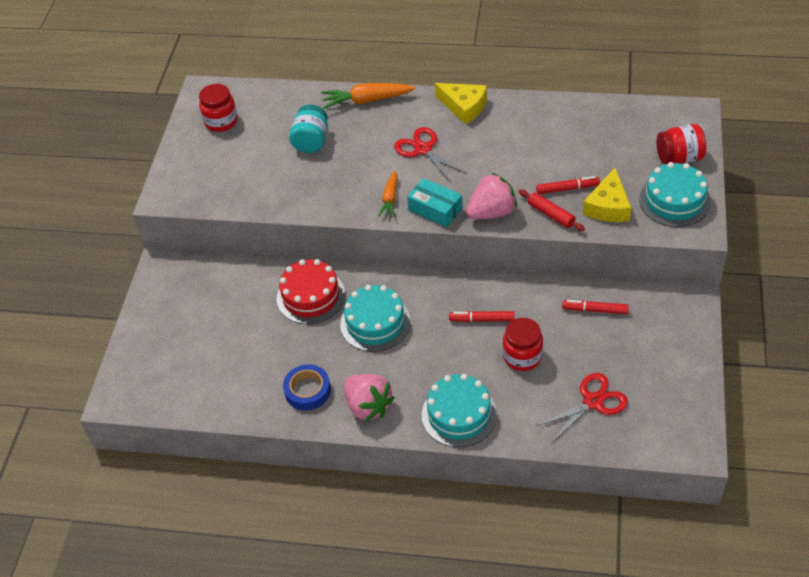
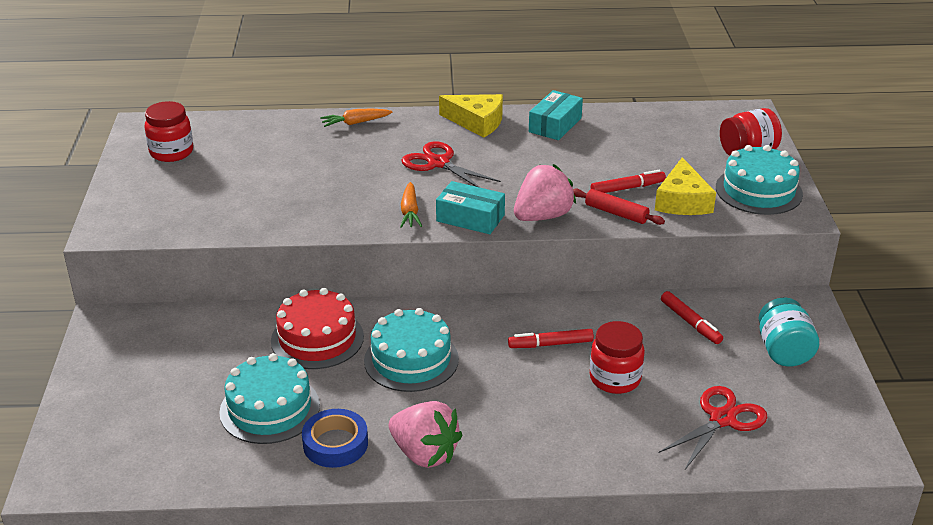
camera: 15 degrees left, 15 degrees down
(311, 141) = (294, 164): turquoise jar -> turquoise jar (783, 351)
(366, 100) = (355, 123): orange carrot -> orange carrot, size x0.62
(459, 414) = (551, 450): turquoise cake -> turquoise cake (269, 408)
(527, 115) = (555, 125): none -> turquoise box
(595, 310) = (690, 322): red marker -> red marker turned 120 degrees counterclockwise

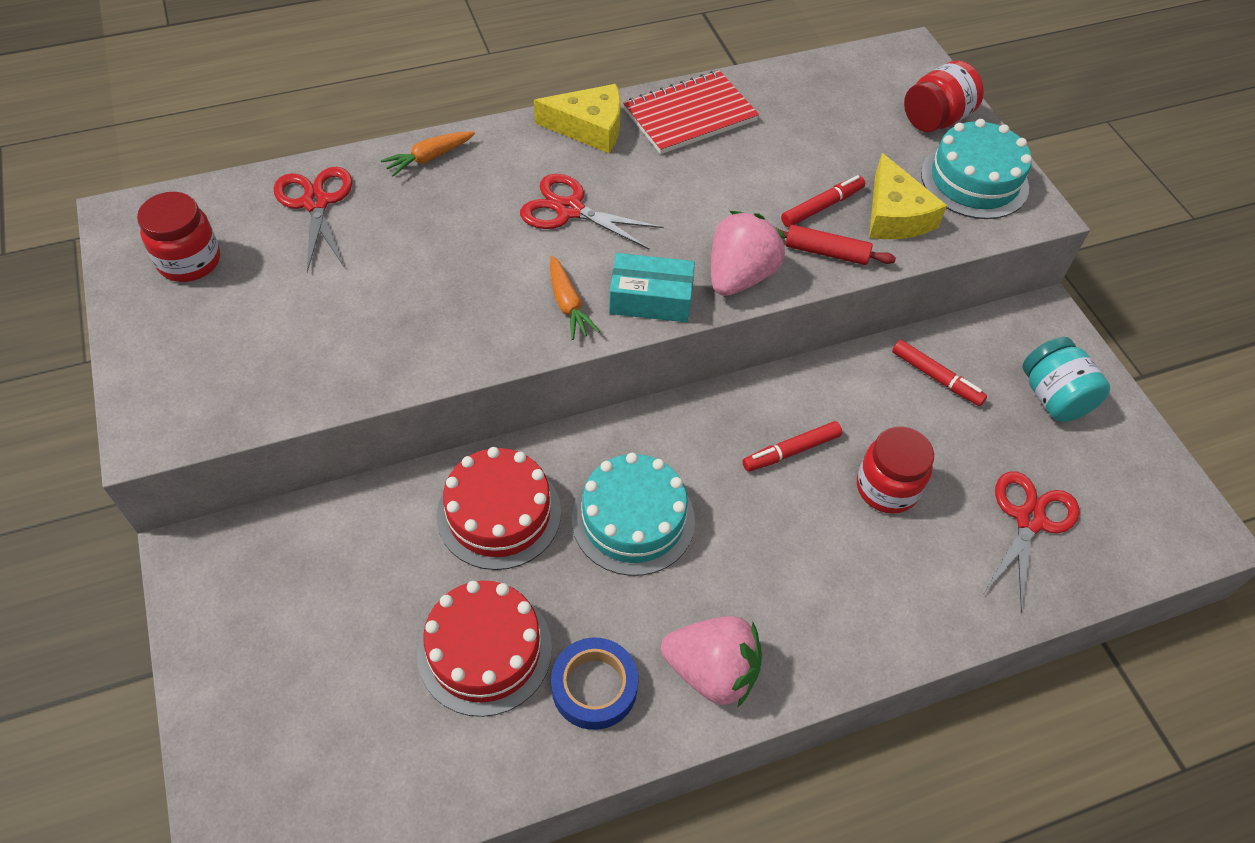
camera: 20 degrees left, 20 degrees up
(267, 135) = (316, 203): none -> red scissors
(269, 408) = (485, 650): turquoise cake -> red cake
(555, 125) = (689, 115): turquoise box -> red notebook

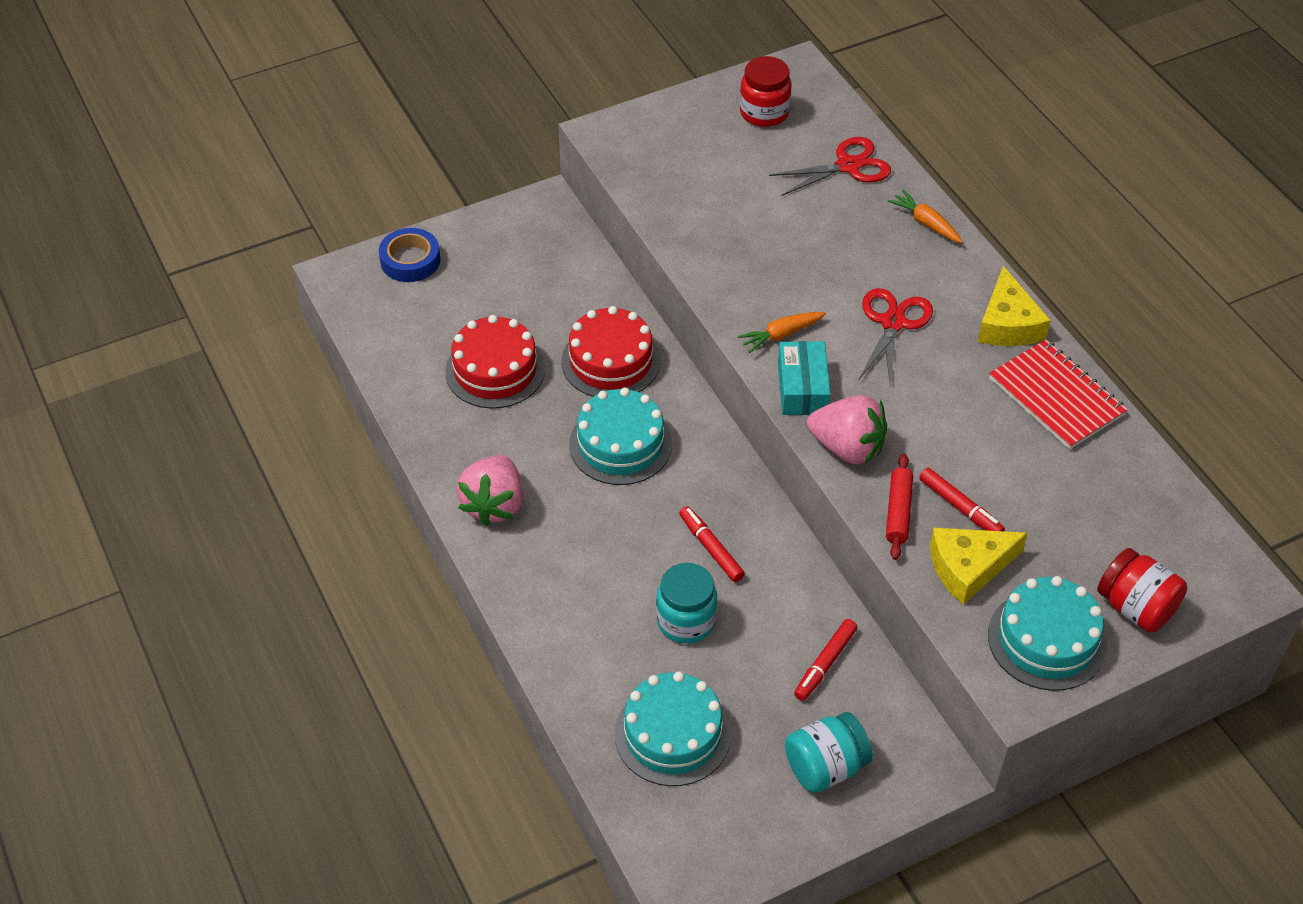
camera: 85 degrees right, 5 degrees down
(594, 687) = (474, 435): blue tape -> blue tape (410, 260)
(887, 488) = (686, 621): red jar -> turquoise jar
(1029, 520) = (672, 734): red scissors -> turquoise cake

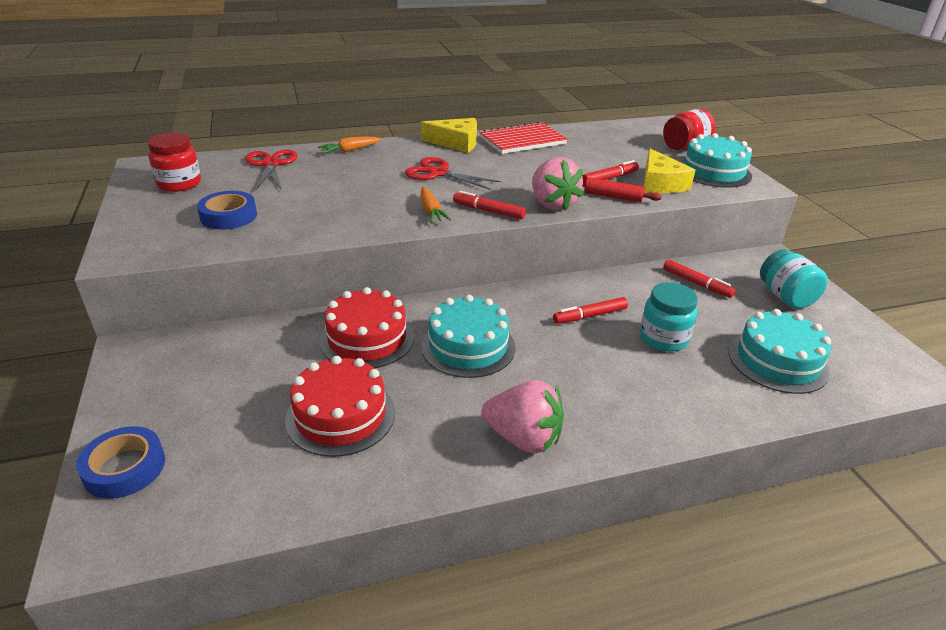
camera: 80 degrees left, 15 degrees down
(706, 176) = (228, 216): none -> blue tape
(802, 388) = (489, 211): turquoise box -> red marker
(847, 448) = (552, 204): pink strawberry -> pink strawberry turned 120 degrees clockwise

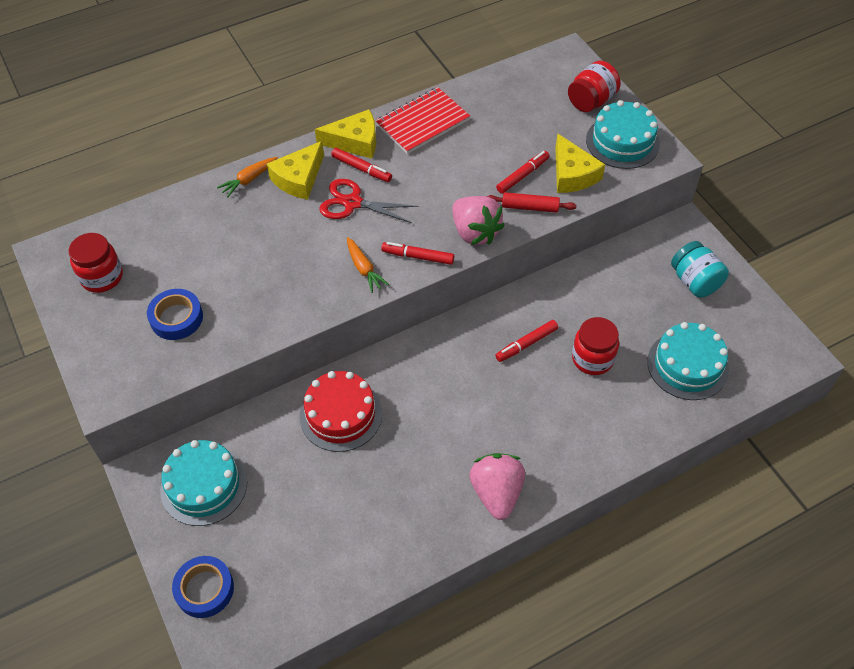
camera: 10 degrees left, 20 degrees up
(271, 164) = (178, 223): red scissors -> none
(340, 415) = (349, 503): red cake -> none
(395, 155) = (299, 178): none -> yellow cheese
(468, 346) = (429, 405): turquoise cake -> turquoise cake (204, 485)
(523, 438) = (496, 493): pink strawberry -> pink strawberry turned 105 degrees counterclockwise
(663, 338) = (592, 358): turquoise jar -> red jar
(696, 283) = (615, 279): red marker -> red marker (361, 168)

